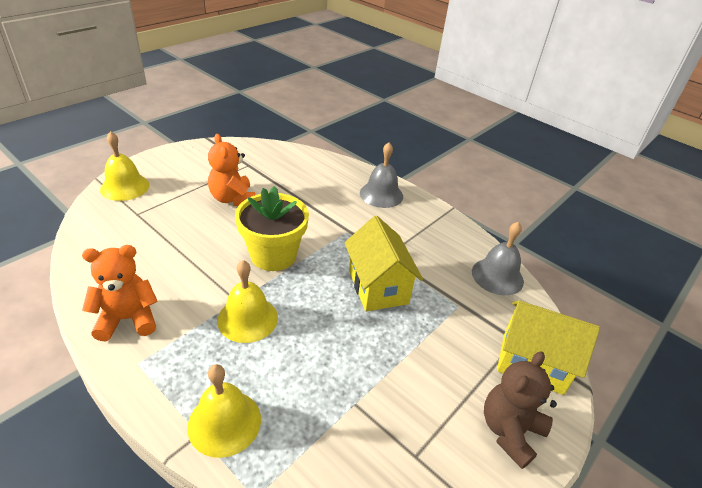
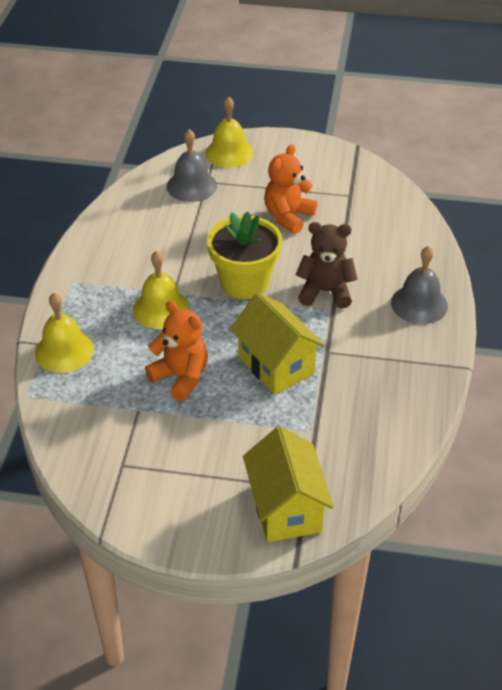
camera: 60 degrees right, 5 degrees up
(128, 319) = (102, 251): orange teddy bear -> orange teddy bear (181, 377)
(378, 287) = (276, 365): yellow house -> yellow house turned 75 degrees counterclockwise
(497, 276) = (386, 444): grey bell -> grey bell (191, 186)
(510, 431) = (193, 515): brown teddy bear -> brown teddy bear (325, 292)

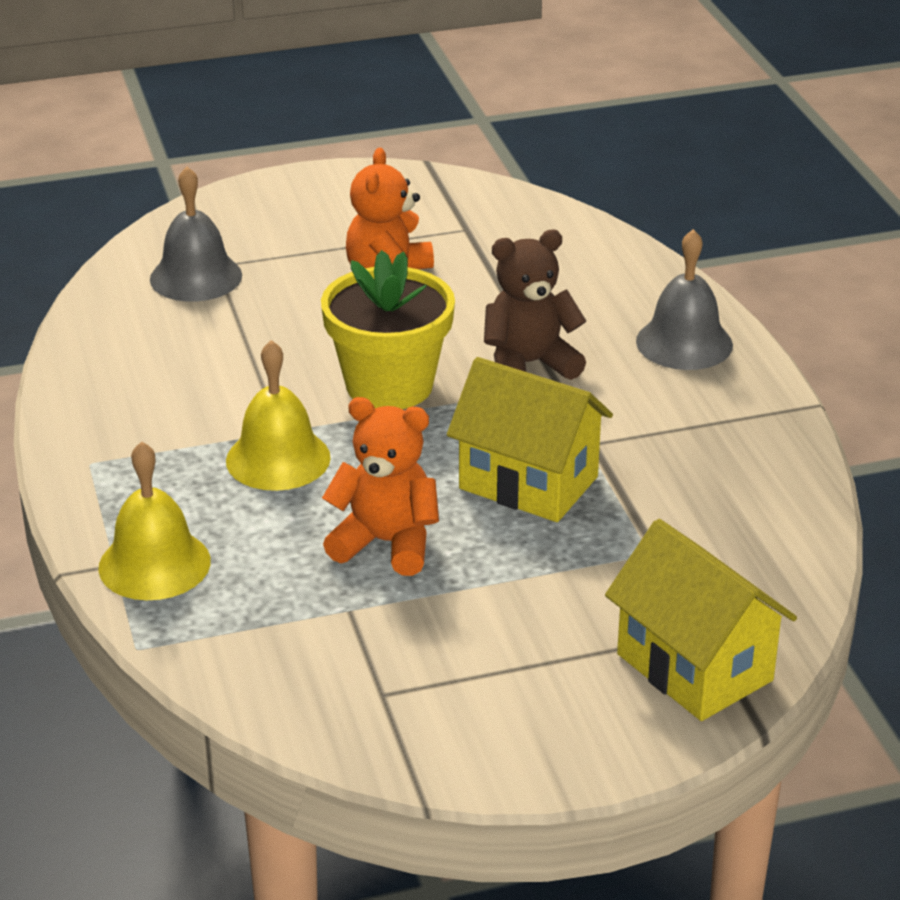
camera: 25 degrees left, 10 degrees down
(229, 153) = (224, 217): yellow bell -> none

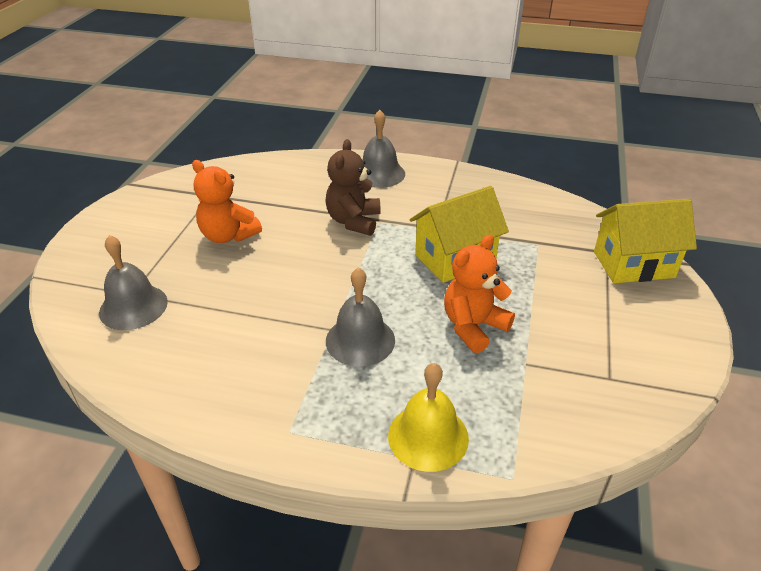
camera: 60 degrees left, 5 degrees up
(278, 459) = (360, 340): yellow bell -> grey bell
(389, 385) = (327, 272): yellow flower pot -> none

